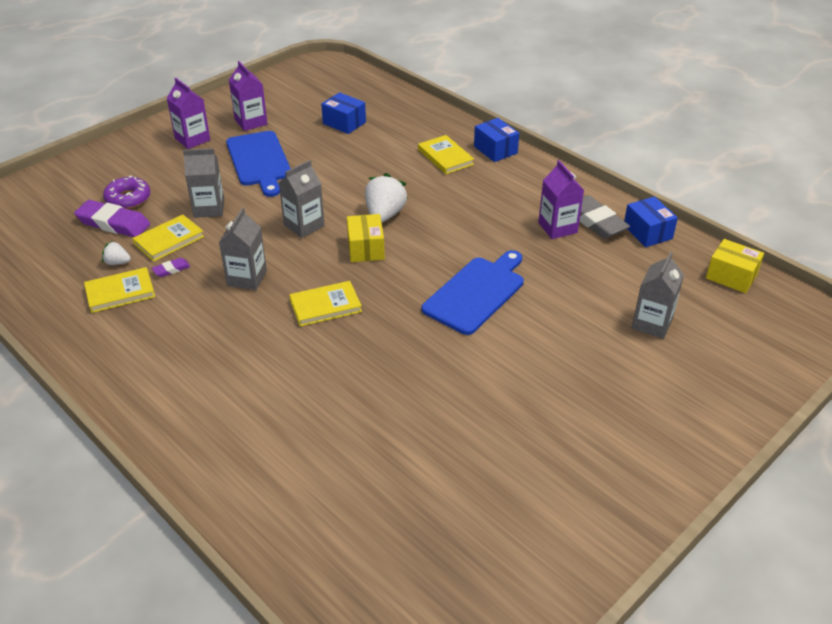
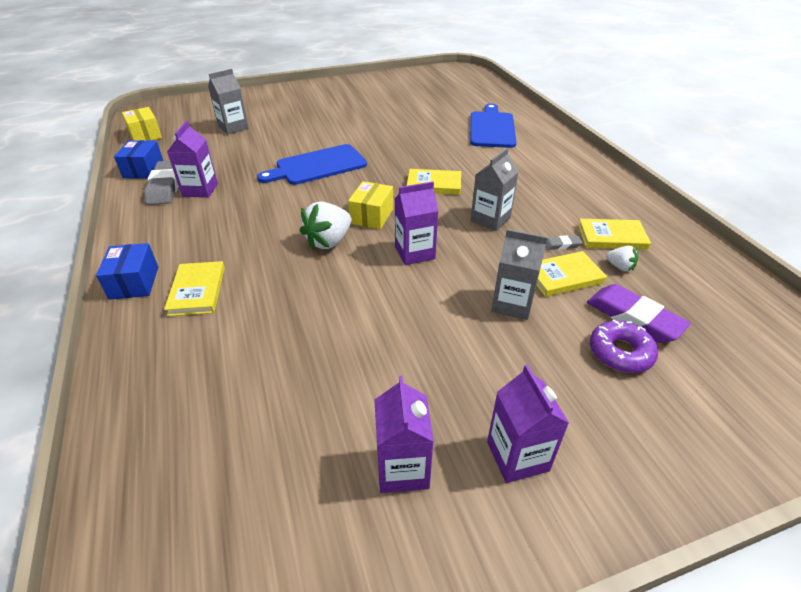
camera: 155 degrees left, 0 degrees up
(171, 269) = (561, 245): purple eraser -> grey eraser
(259, 161) = (424, 363): blue cutting board -> blue cutting board (491, 128)
(304, 225) = (415, 253): grey carton -> purple carton
(344, 123) = (258, 403): blue box -> none

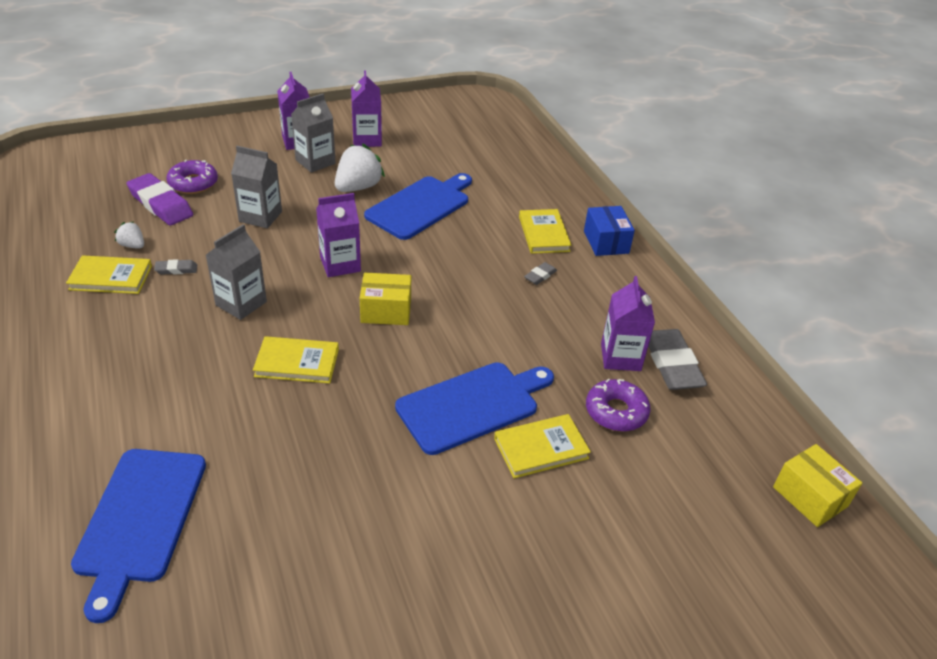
camera: 175 degrees right, 0 degrees up
(143, 170) = (730, 399): blue box -> none
(226, 164) = (616, 412): none -> purple donut
(227, 246) = (540, 276): none -> grey eraser
(233, 127) = (664, 524): grey carton -> grey carton (315, 162)
(329, 241) = (433, 279): white strawberry -> white strawberry (358, 187)
(329, 325) = (420, 206): none -> blue cutting board
(372, 216) = (386, 311): yellow box -> yellow box turned 75 degrees clockwise
(563, 276) = (197, 238): yellow book -> yellow book (541, 448)

